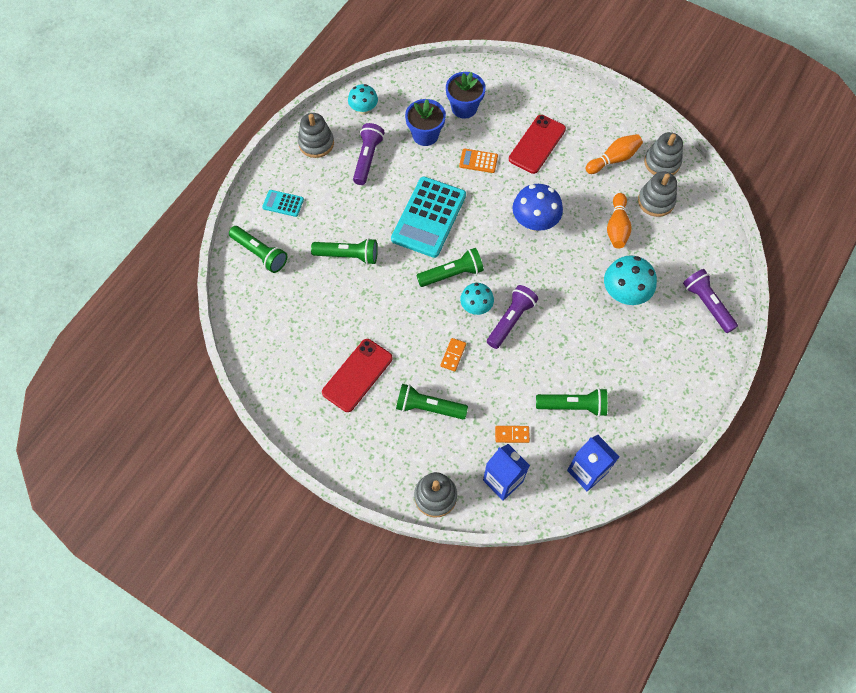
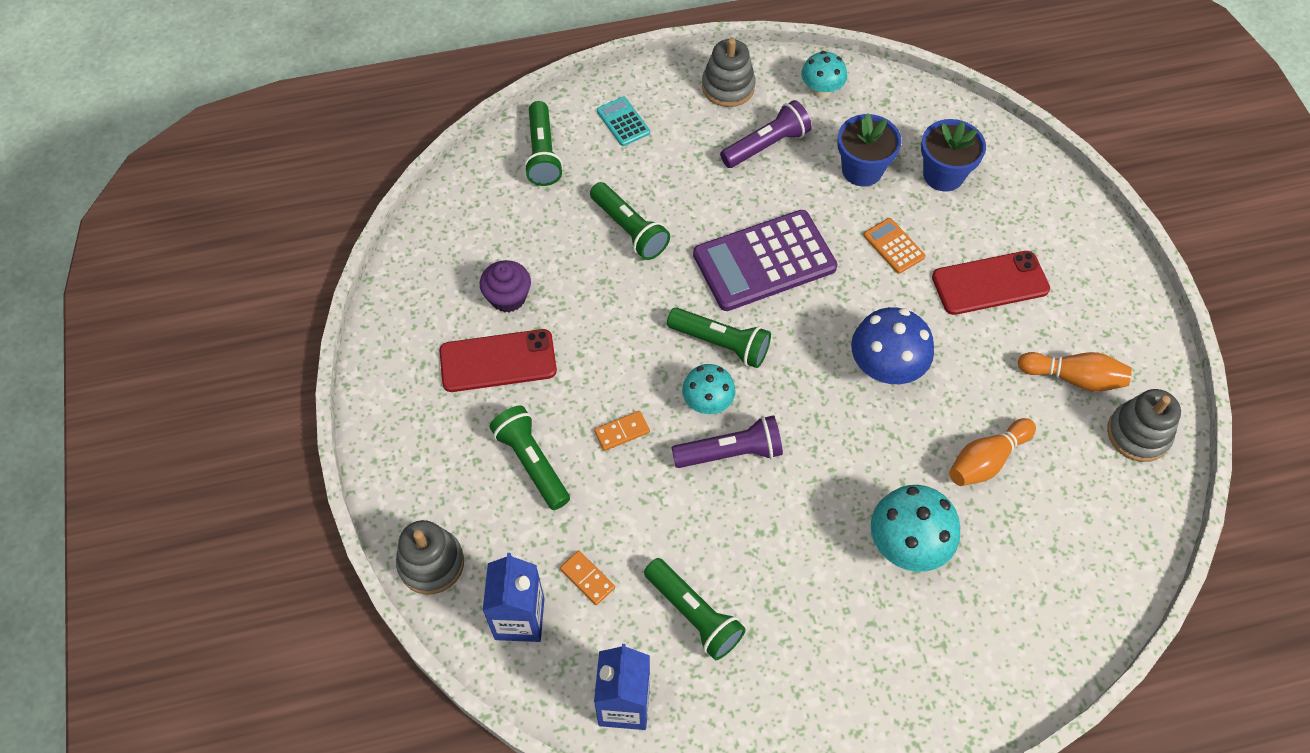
camera: 45 degrees right, 5 degrees down
(326, 340) = (508, 297): none -> purple cupcake
(428, 217) = (764, 261): turquoise calculator -> purple calculator
(656, 201) = (1075, 473): grey stacking toy -> none
(707, 304) = (1005, 655): purple flashlight -> none

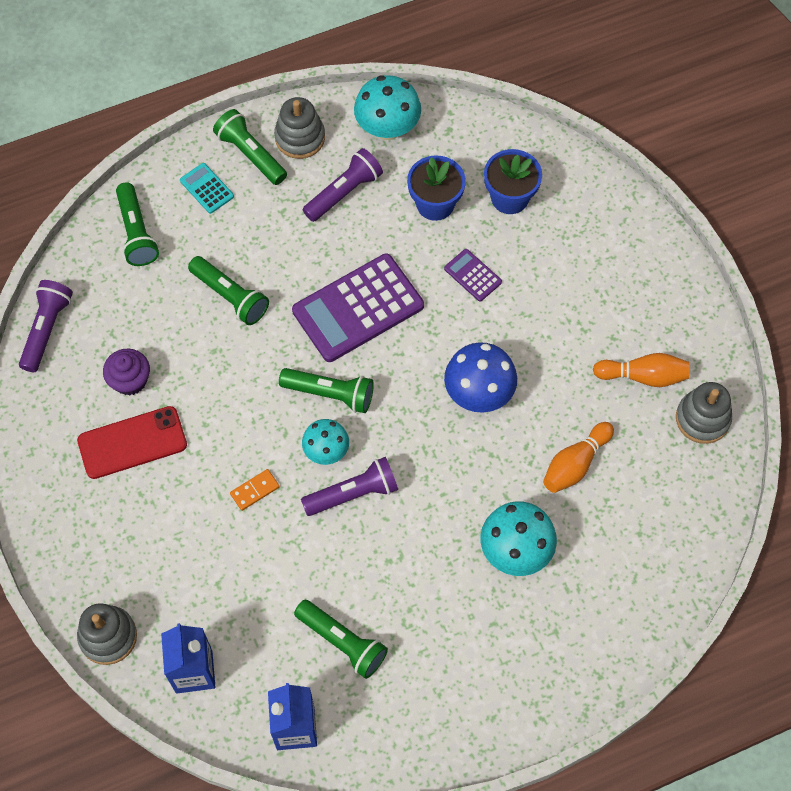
camera: 10 degrees left, 5 degrees up
(431, 234) = (47, 329): none -> purple flashlight
(532, 462) = (180, 532): green flashlight -> green flashlight (251, 154)
(587, 578) = (246, 626): orange domino -> none
(821, 90) = (387, 128): turquoise mushroom -> turquoise mushroom, size x1.55
(894, 246) = (473, 275): orange calculator -> purple calculator
(990, 283) = (562, 298): red phone -> none

